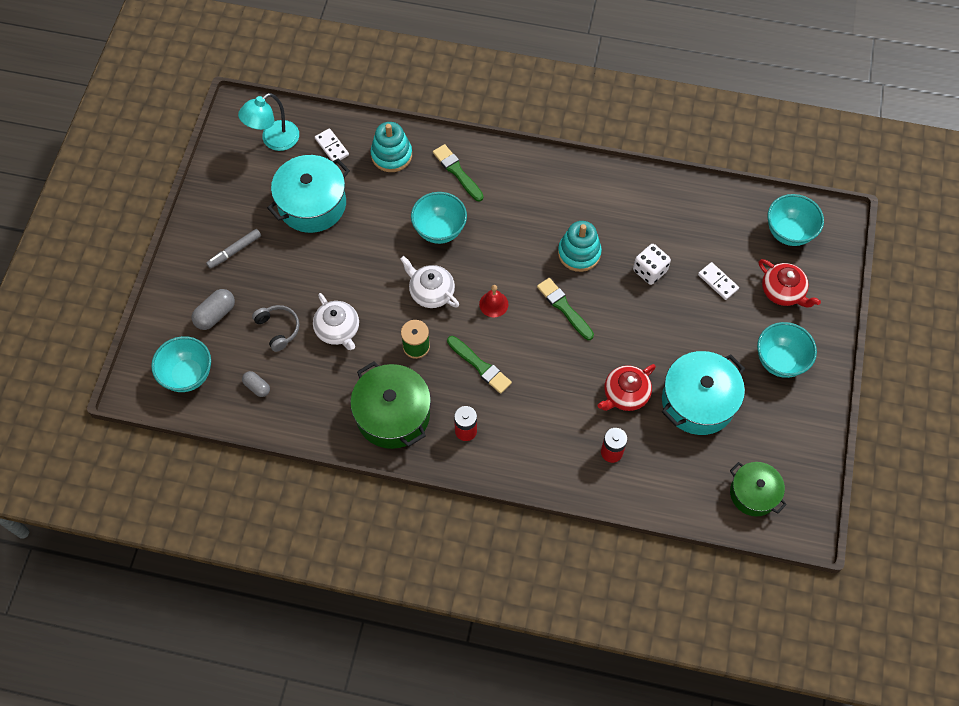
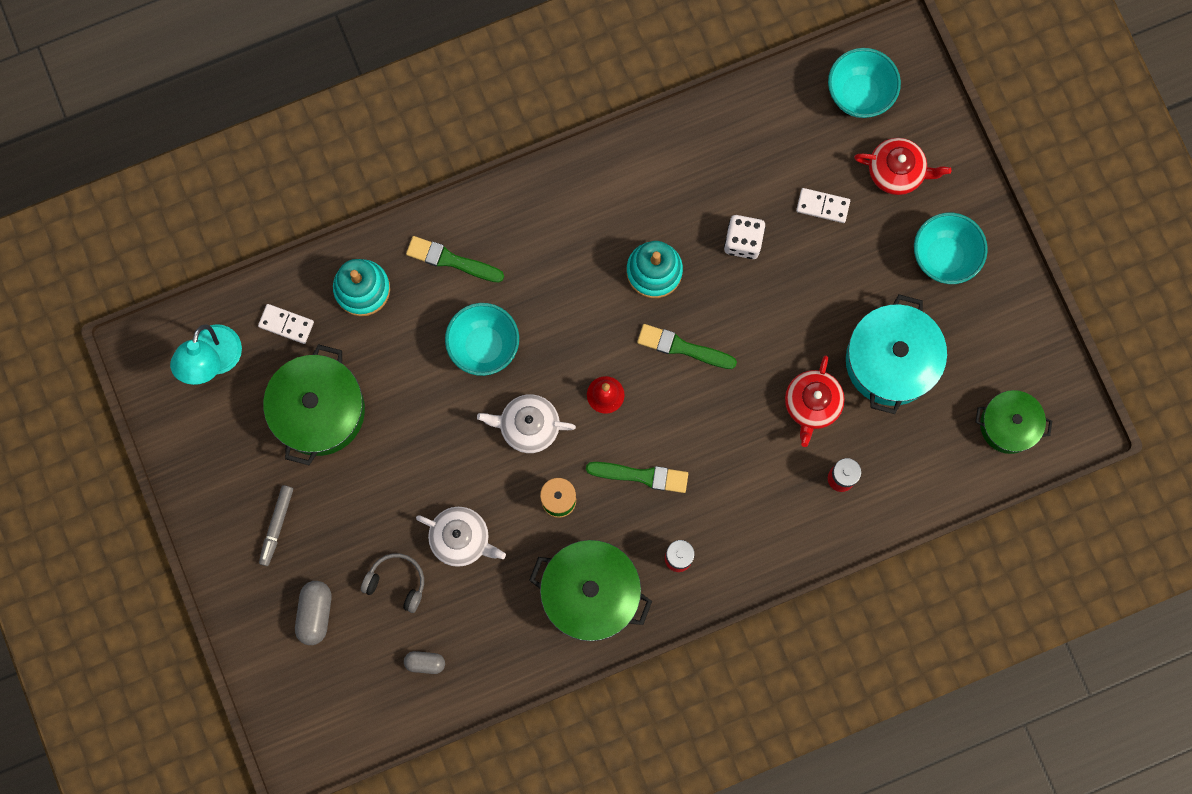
camera: 35 degrees left, 15 degrees up
(188, 375) = (340, 701): turquoise bowl -> none
(312, 204) = (319, 410): turquoise pot -> green pot

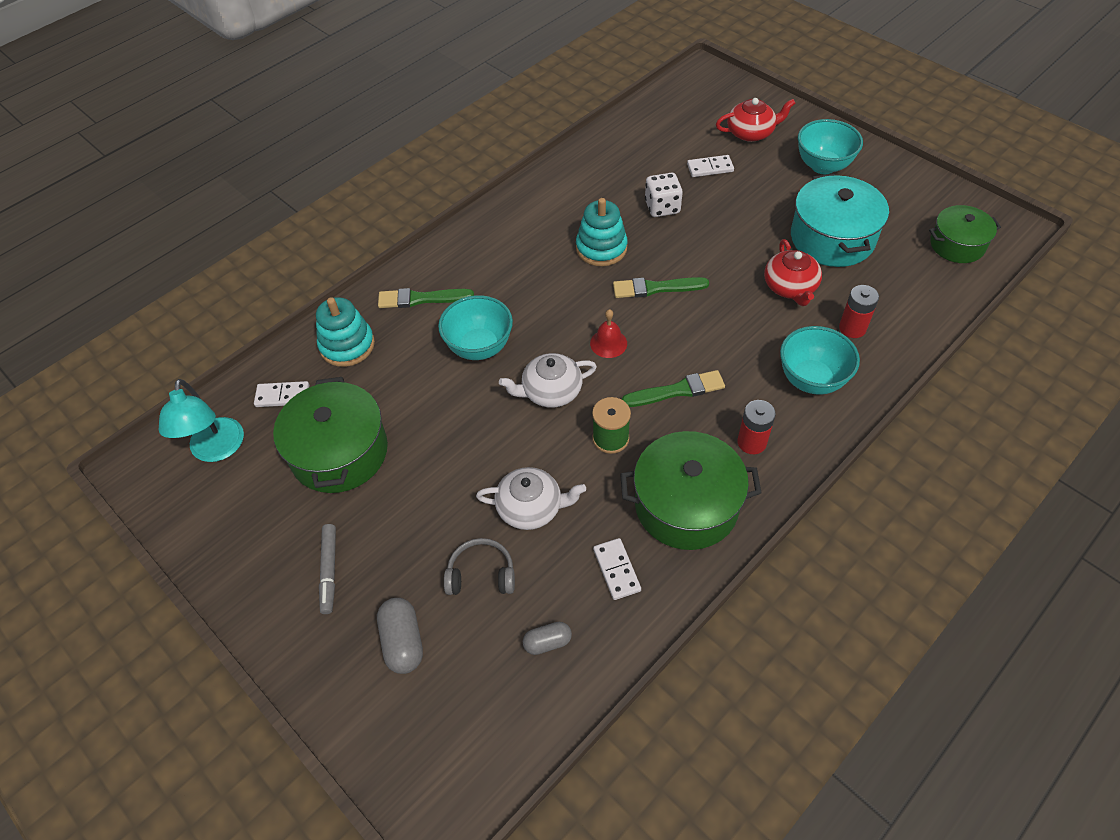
camera: 20 degrees left, 25 degrees down
(505, 626) = (616, 570): none -> white domino
(859, 94) = (693, 103): turquoise bowl -> turquoise bowl (811, 380)

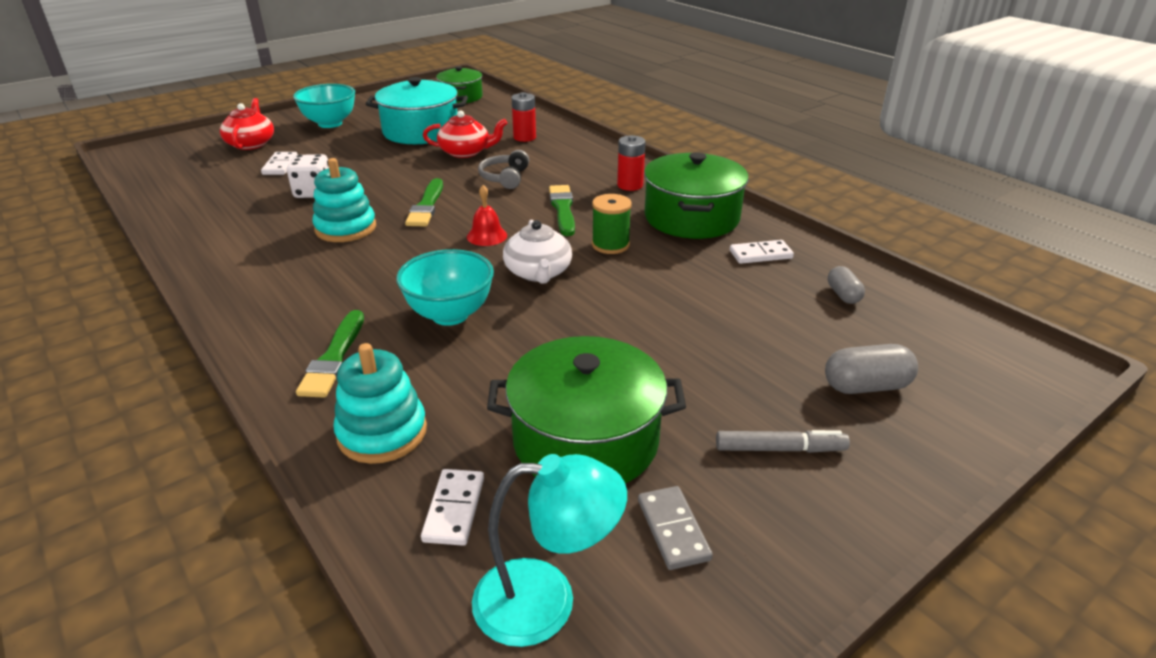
camera: 85 degrees left, 20 degrees down
(260, 507) = (673, 530): none -> grey domino
(481, 574) = (773, 329): grey headphones -> grey headphones (505, 178)
(531, 507) = (689, 294): white teapot -> none
(811, 380) = (572, 157): turquoise bowl -> none

